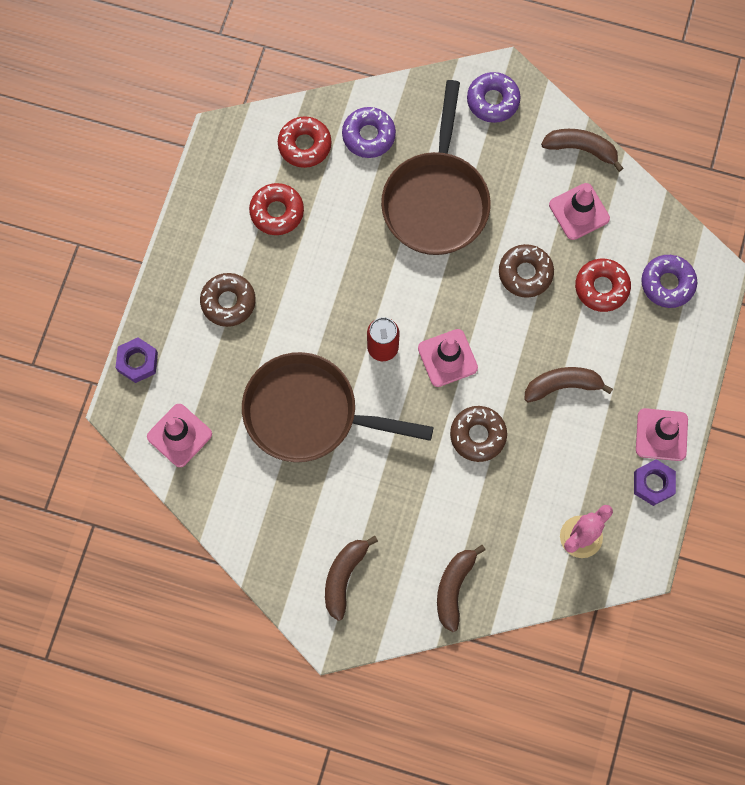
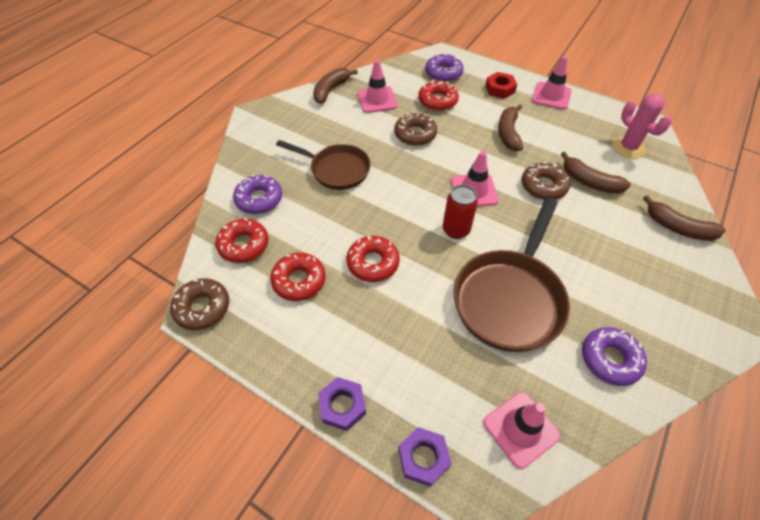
camera: 75 degrees left, 20 degrees down
(228, 302) = (378, 344): brown donut -> brown donut (202, 308)
(316, 274) = (373, 263): none -> red donut
(344, 577) = (676, 305): brown banana -> brown banana (589, 182)
(436, 201) = (336, 170): brown pan -> brown pan, size x0.65
(493, 101) = (270, 123): purple donut -> purple donut (610, 359)
(653, 483) = (587, 106): purple nut -> purple nut (342, 406)
(654, 364) = (500, 89): none -> red nut

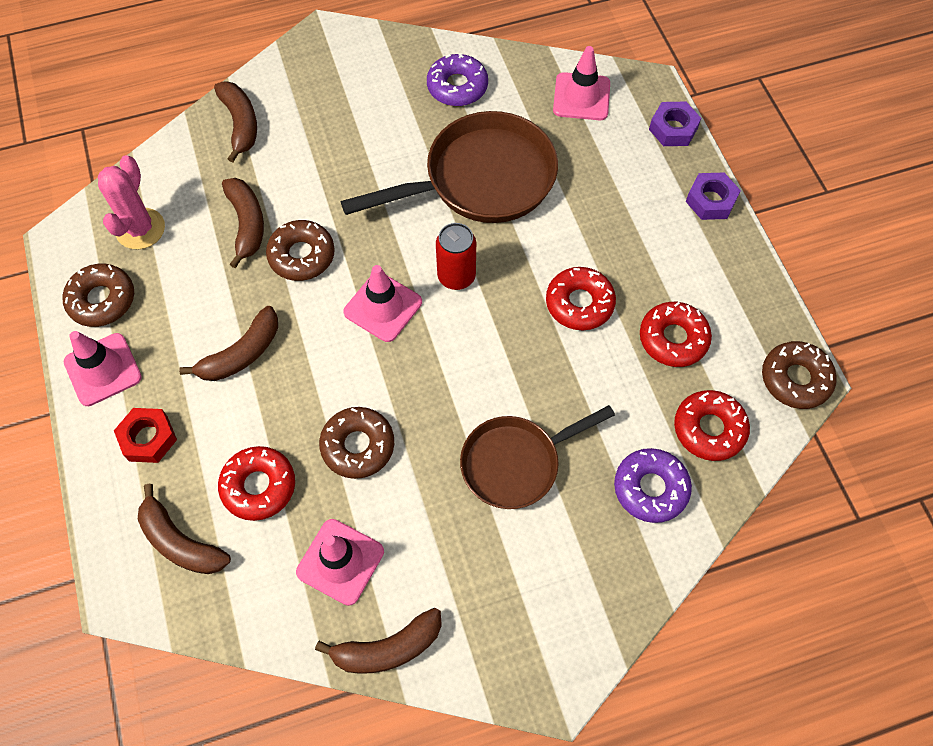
camera: 140 degrees left, 10 degrees up
(336, 170) = (516, 463): brown pan -> brown pan turned 90 degrees counterclockwise
(443, 73) = (180, 542): purple donut -> brown banana
(593, 114) = (102, 300): none -> brown donut

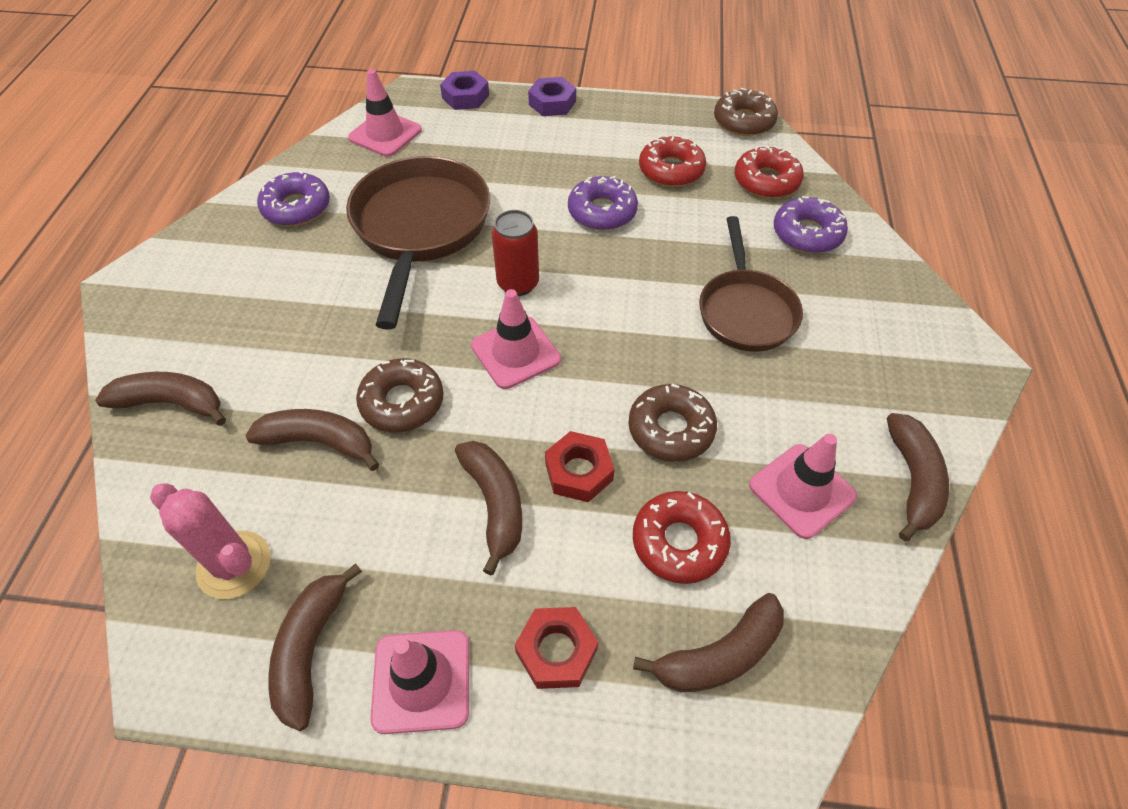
camera: 65 degrees left, 10 degrees down
(102, 300) = (311, 649): brown donut -> brown banana
(291, 396) = (579, 472): none -> red nut
(579, 303) = (602, 211): red donut -> purple donut

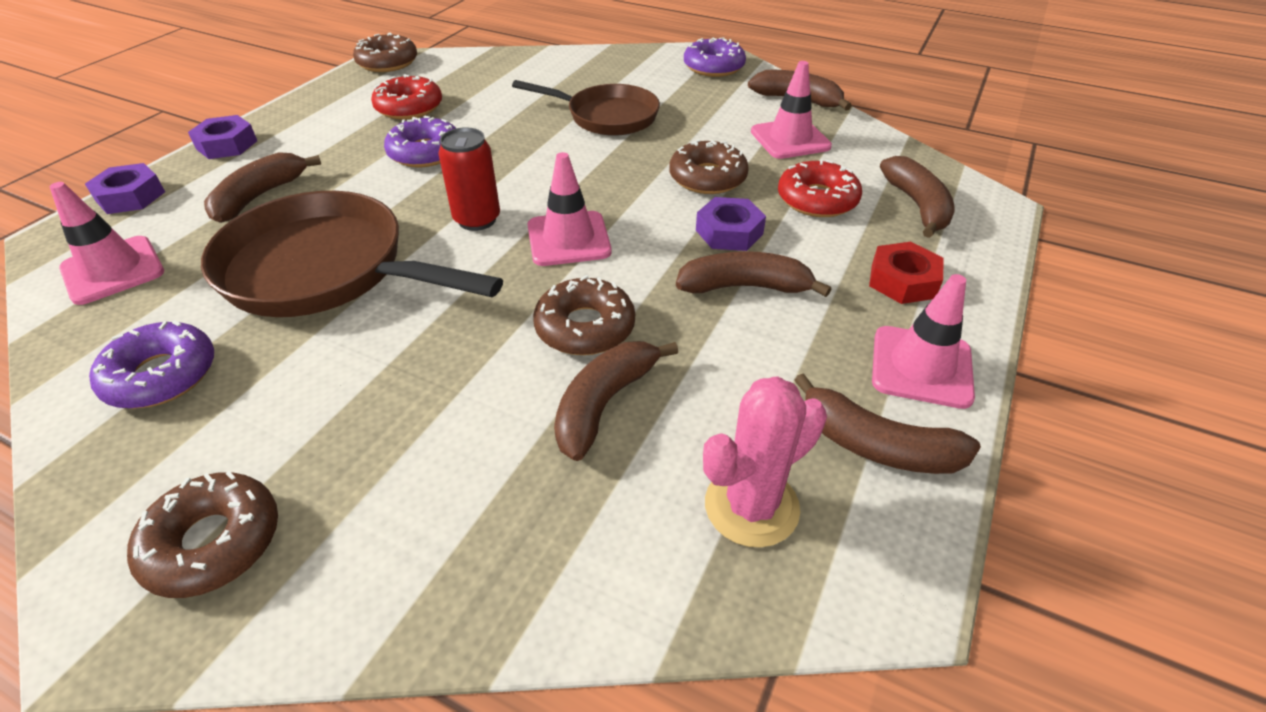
camera: 70 degrees left, 10 degrees down
(171, 403) = (444, 562): brown banana -> brown banana (259, 196)
(177, 296) = (213, 542): none -> brown donut
(579, 472) = (729, 232): red nut -> purple nut
(766, 181) = (471, 72): red donut -> none
(807, 233) = (546, 73): purple donut -> purple donut (713, 67)

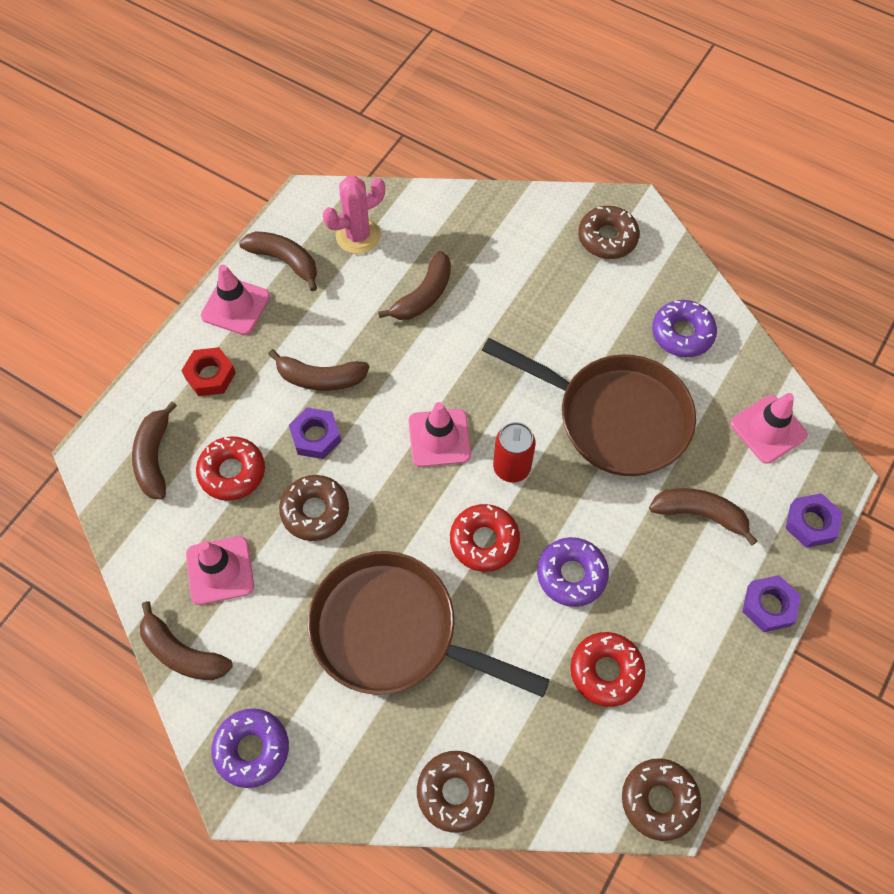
camera: 175 degrees left, 20 degrees up
(259, 196) = (700, 514): brown banana -> brown banana turned 105 degrees counterclockwise
(516, 168) = (484, 541): none -> red donut
(585, 327) = (431, 351): brown donut -> brown donut (455, 792)
(607, 117) = (393, 632): brown pan -> brown pan, size x1.54

